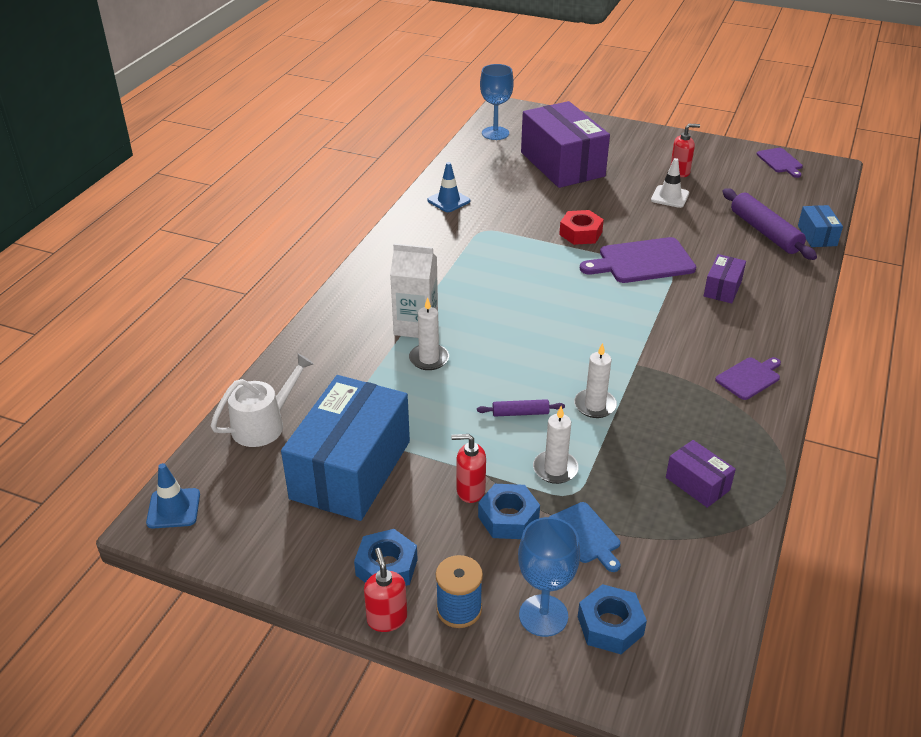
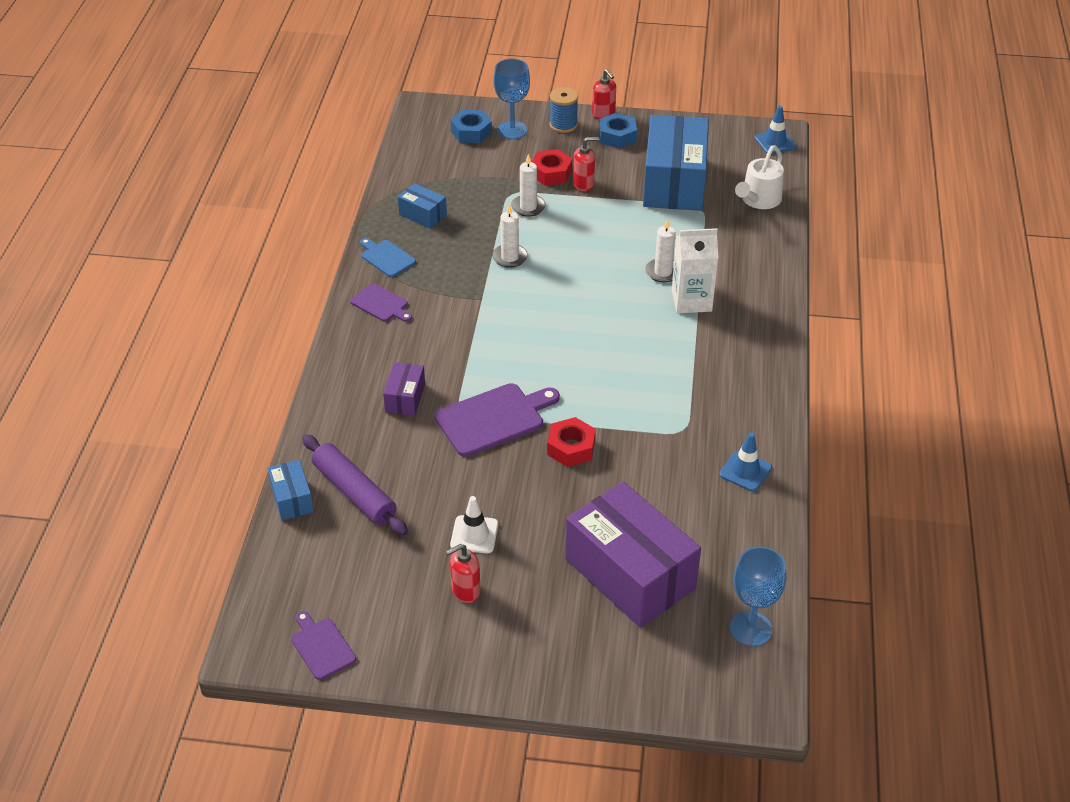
camera: 165 degrees right, 5 degrees up
(508, 518) = (551, 173): blue nut -> red nut
(520, 413) = (568, 241): purple rolling pin -> none
(586, 535) = (496, 172): blue cutting board -> blue cutting board (386, 257)
(697, 484) = (423, 215): purple box -> blue box
(749, 377) = (381, 304): purple cutting board -> purple cutting board turned 90 degrees counterclockwise

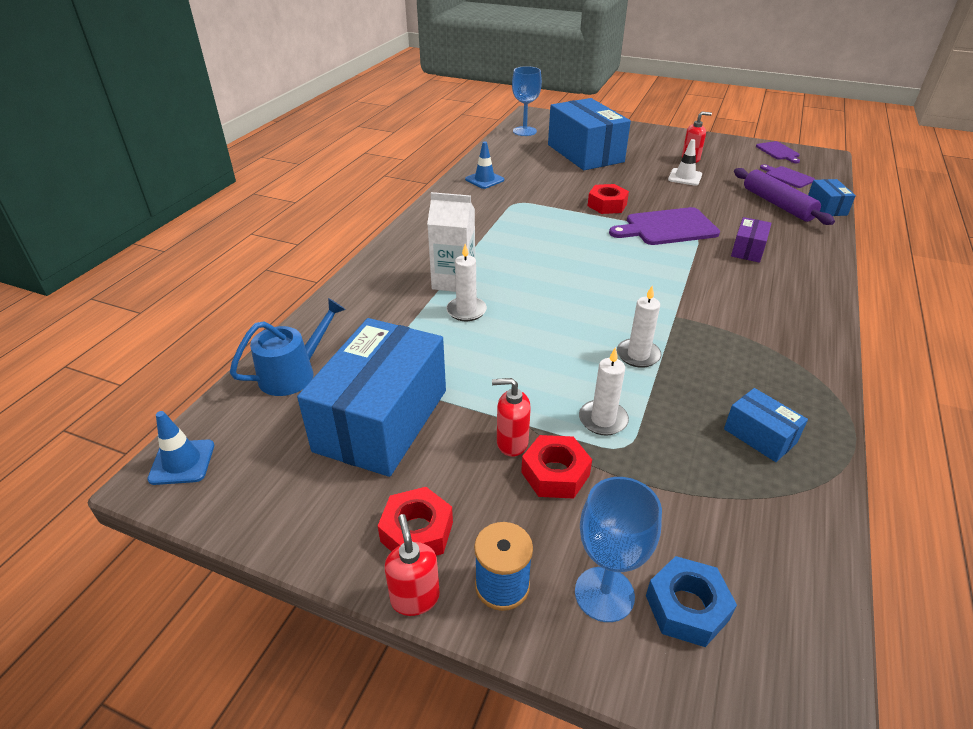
camera: 165 degrees left, 5 degrees down
(381, 304) = (792, 329): purple cutting board -> purple cutting board (787, 177)
(386, 257) = (799, 381): blue cutting board -> none
(617, 136) = (417, 532): blue nut -> red nut
(630, 574) = (585, 153): purple box -> blue box
(758, 200) = (293, 373): white watering can -> blue watering can

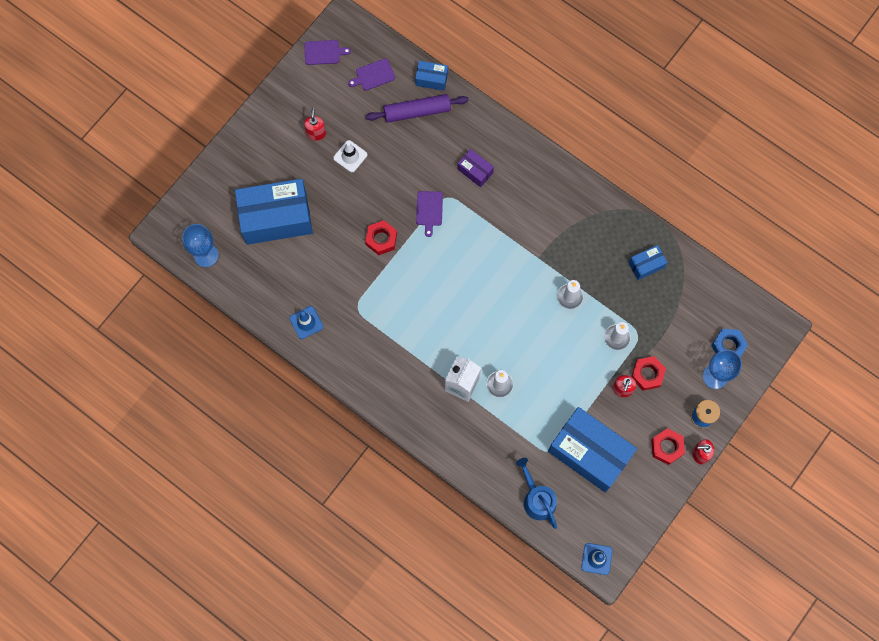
camera: 75 degrees left, 35 degrees up
(667, 227) = (429, 210): purple cutting board -> purple cutting board, size x0.58

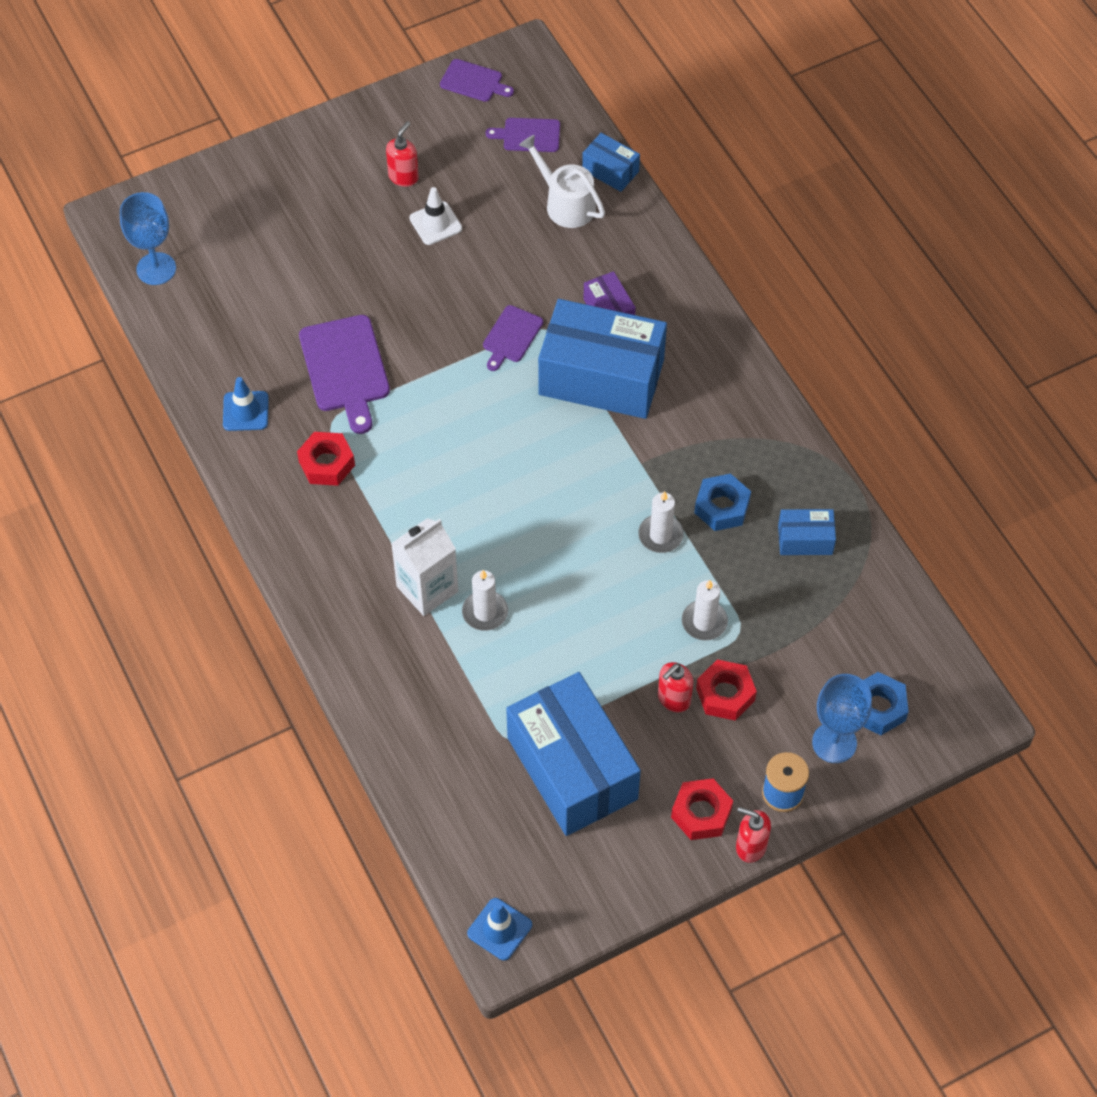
camera: 25 degrees right, 15 degrees down
(276, 218) = (283, 260): blue box -> blue box (601, 377)
(347, 271) = (345, 368): none -> purple cutting board
(381, 239) = (419, 346): red nut -> red nut (327, 463)
(417, 111) = (565, 203): purple rolling pin -> white watering can
(537, 499) = (453, 800): blue watering can -> none
(594, 265) = (721, 507): none -> blue nut

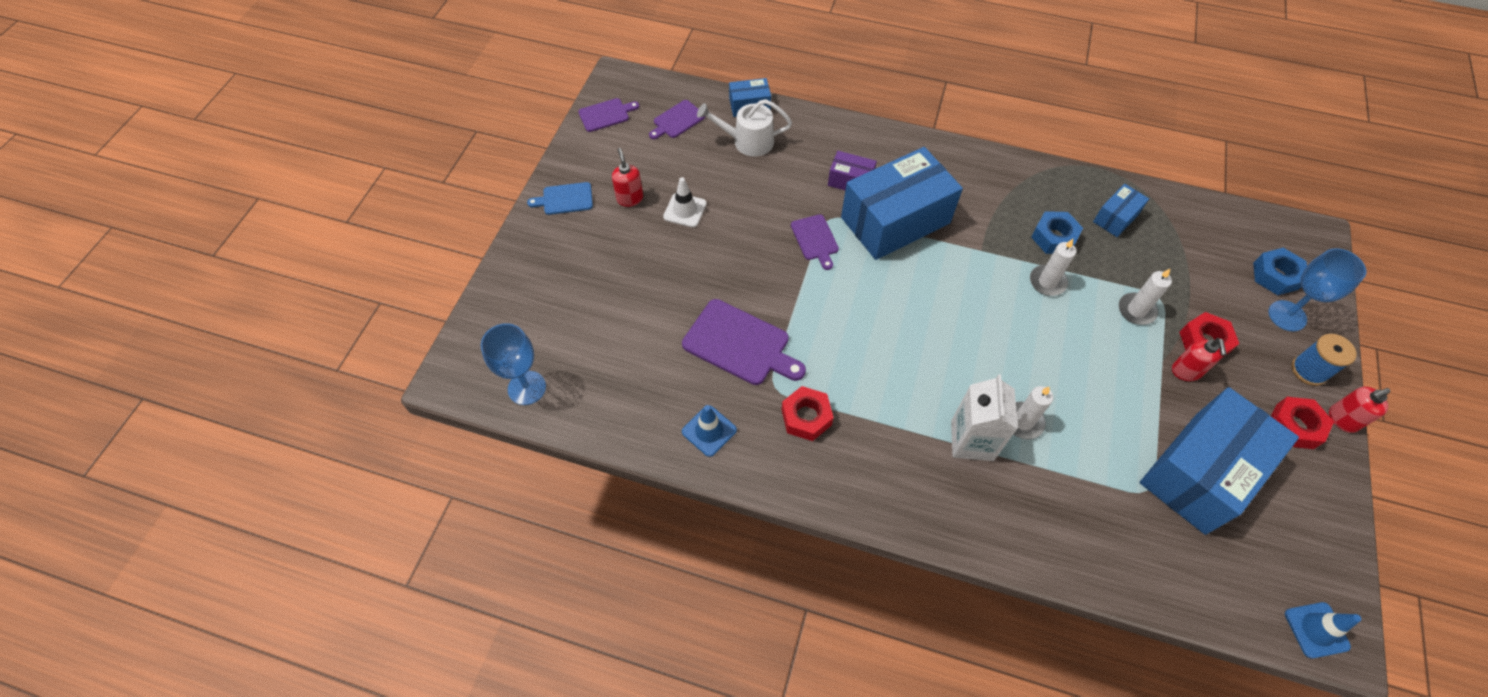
camera: 45 degrees left, 0 degrees up
(351, 135) = (565, 199): none -> blue cutting board
(572, 768) = (1200, 472): blue box -> blue box turned 60 degrees counterclockwise

